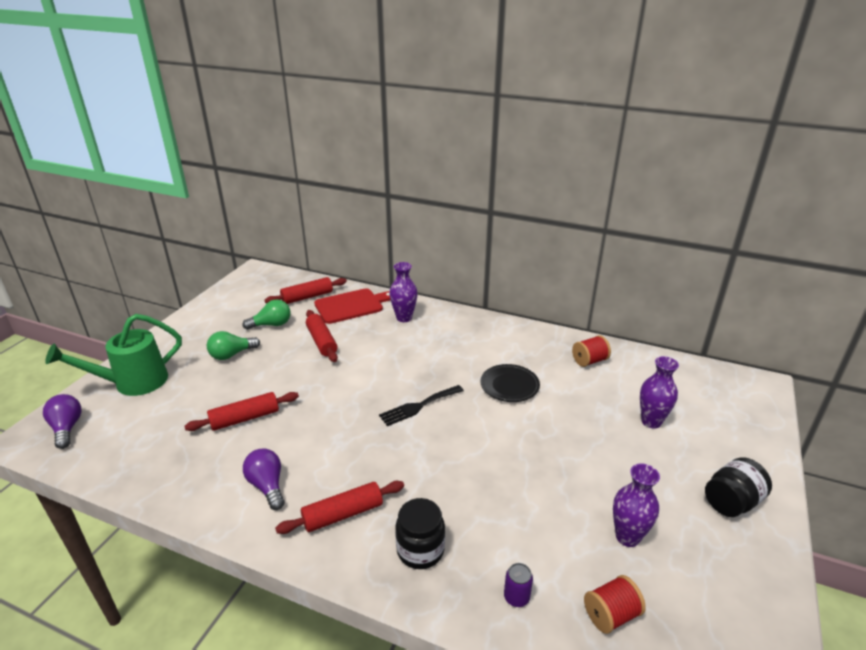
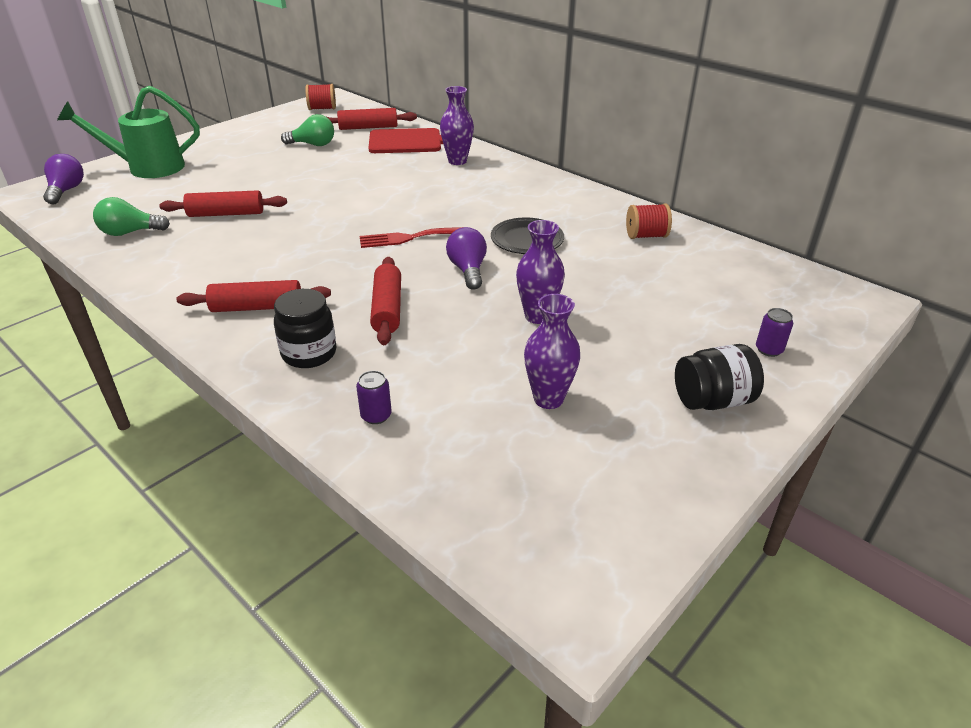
camera: 20 degrees right, 5 degrees up
(231, 355) = (254, 162): green light bulb -> green light bulb (130, 232)
(267, 486) = (204, 270): purple light bulb -> purple light bulb (468, 270)
(322, 341) = (352, 166): red rolling pin -> red rolling pin (387, 309)
(418, 406) = (408, 238): black fork -> red fork
(611, 615) = (467, 458): red spool -> red spool (322, 108)
(651, 421) = (674, 305): purple vase -> purple vase (537, 316)
(734, 445) = (769, 350): none -> purple can

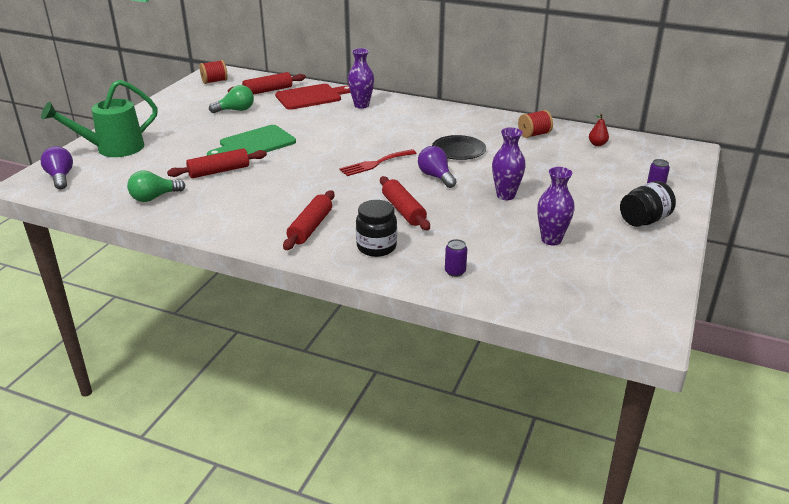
camera: 20 degrees left, 5 degrees down
(257, 307) = (310, 227): red rolling pin -> red rolling pin turned 45 degrees counterclockwise
(295, 187) = (254, 144): none -> green cutting board
(726, 266) = (597, 144): none -> red pear

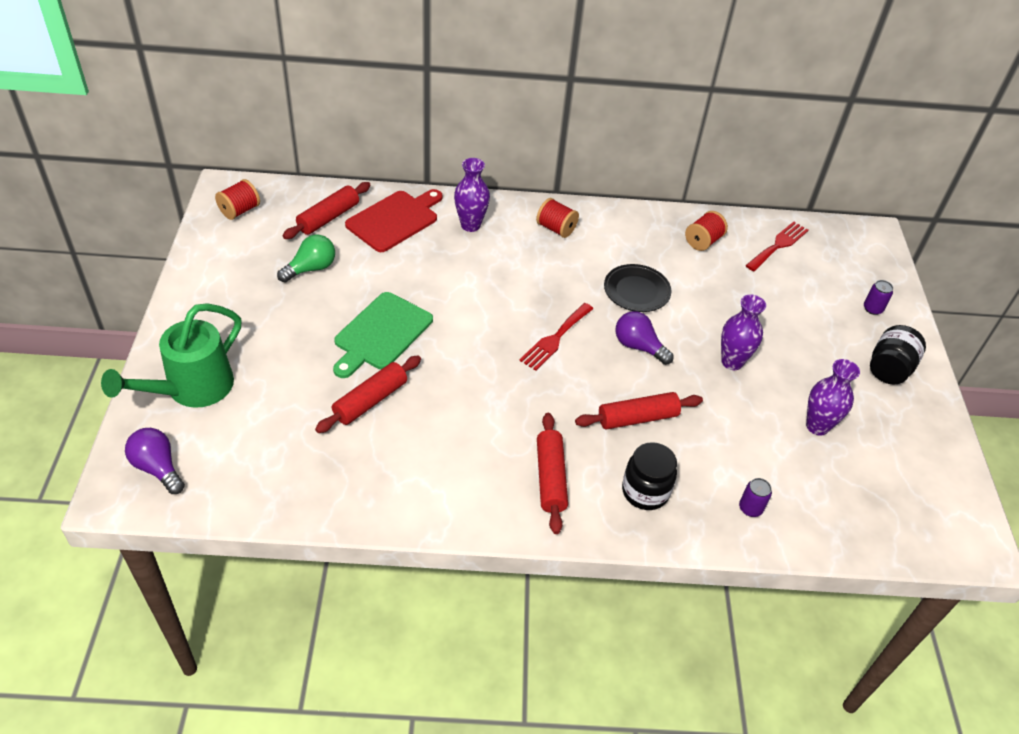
camera: 25 degrees left, 15 degrees up
(154, 197) = (319, 475): green light bulb -> none
(403, 210) = (637, 418): red rolling pin -> red rolling pin turned 60 degrees counterclockwise
(422, 114) = (556, 228): none -> red spool
(597, 144) = (778, 245): red pear -> red fork

